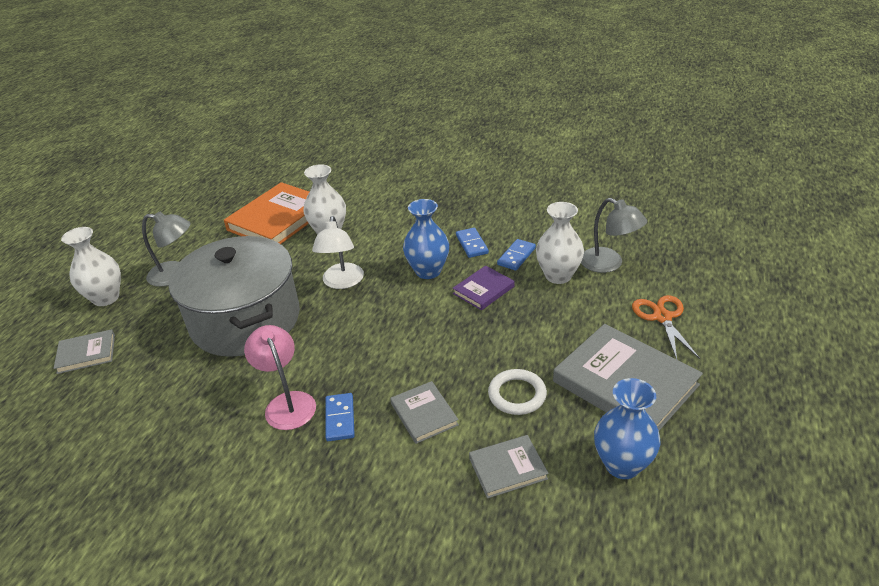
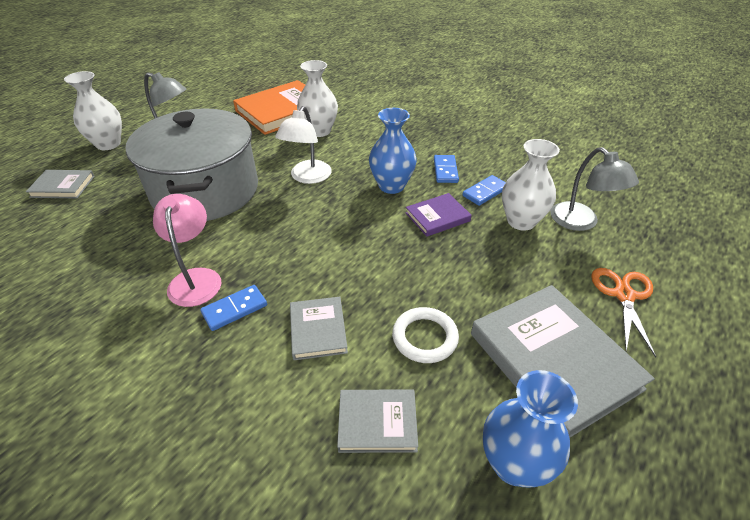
camera: 15 degrees right, 5 degrees up
(340, 418) = (235, 309): blue domino -> blue domino turned 45 degrees clockwise

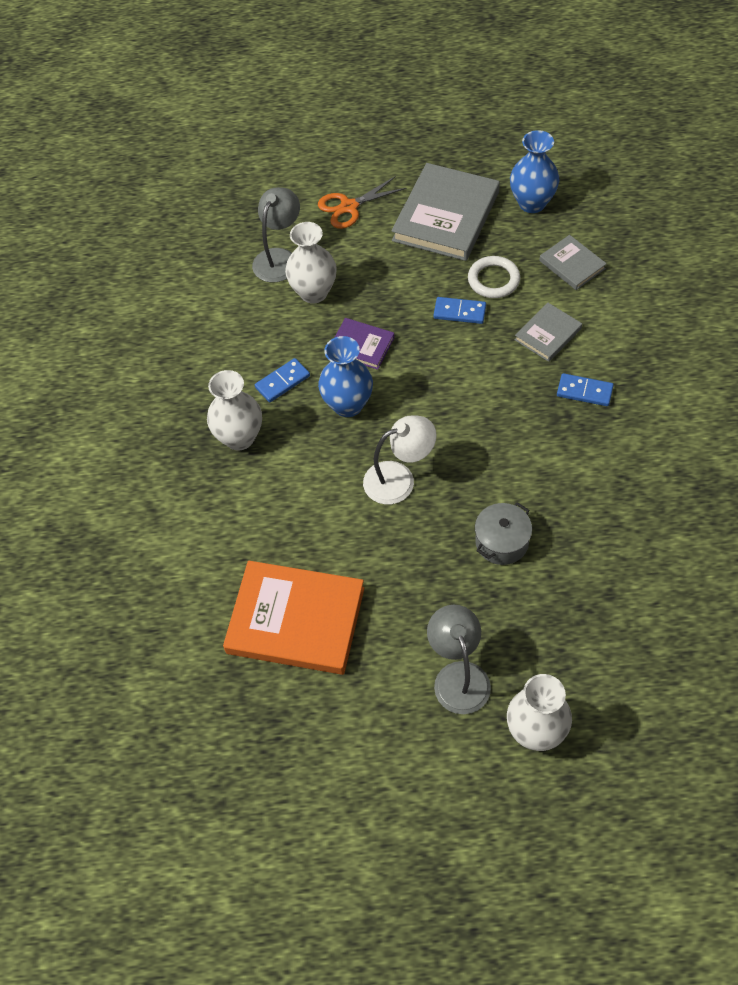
camera: 125 degrees left, 15 degrees up
(63, 186) = (628, 677): grey book -> none
(196, 278) = (589, 441): pink lamp -> none
(205, 191) = (502, 542): grey pot -> grey pot, size x0.41
(319, 131) = (306, 541): white vase -> white vase (239, 437)
(485, 192) = (292, 335): blue domino -> blue domino (459, 312)

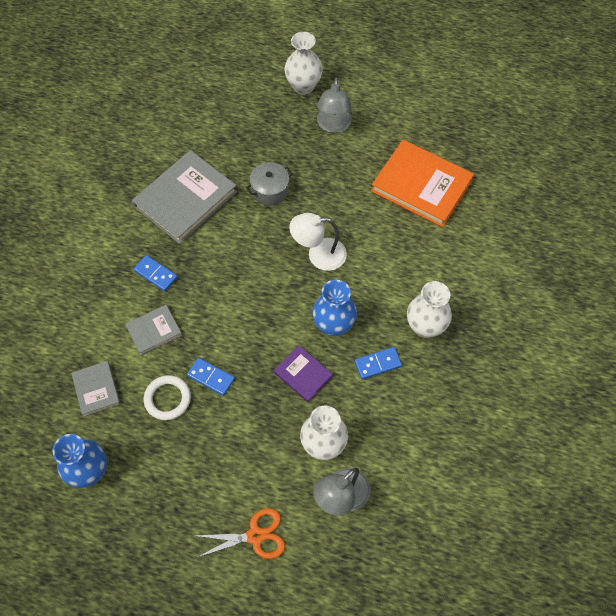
camera: 165 degrees left, 5 degrees up
(446, 216) = (172, 486): grey book -> grey book (185, 199)

